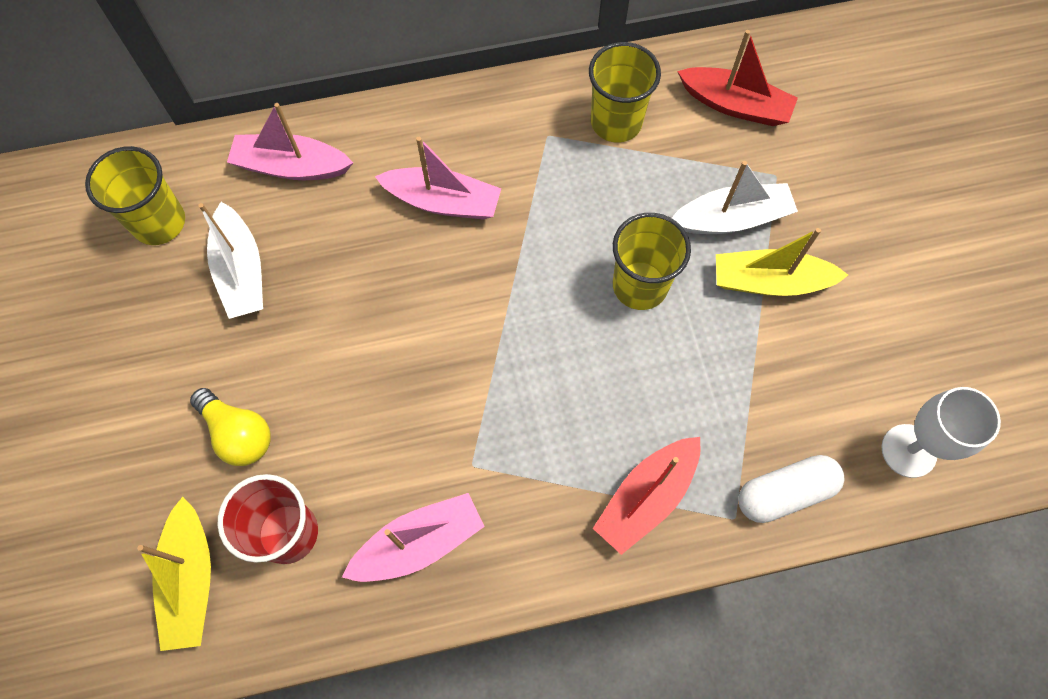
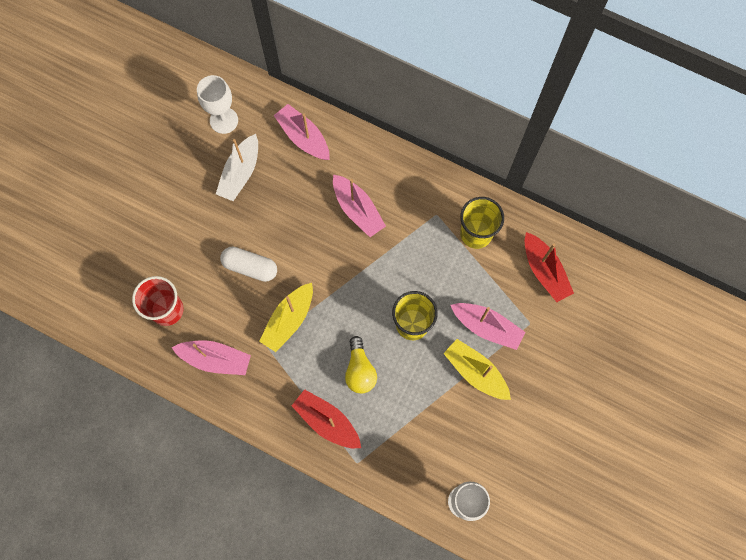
camera: 40 degrees right, 5 degrees up
(159, 222) = (224, 120): yellow cup -> white goblet
(191, 579) = (114, 297): yellow boat -> yellow boat (289, 320)
(238, 433) = (181, 249): yellow light bulb -> yellow light bulb (360, 370)
(646, 497) = (327, 421): red boat -> red boat turned 45 degrees clockwise
(732, 219) = (487, 327): white boat -> pink boat
(785, 493) = (389, 471): white capsule -> white capsule (250, 267)

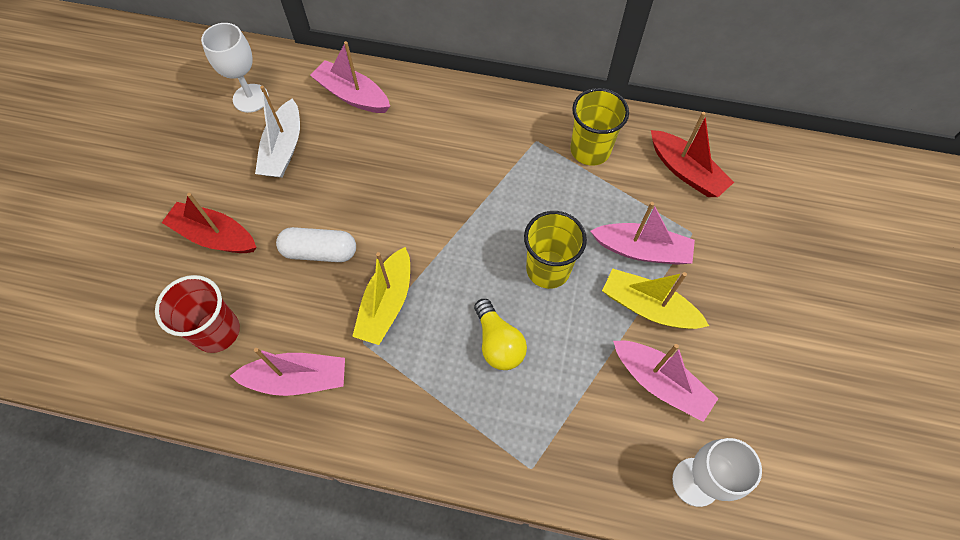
camera: 15 degrees left, 10 degrees down
(327, 421) = (473, 422): red boat -> red boat (214, 236)
(357, 210) = (439, 156): pink boat -> pink boat (660, 383)

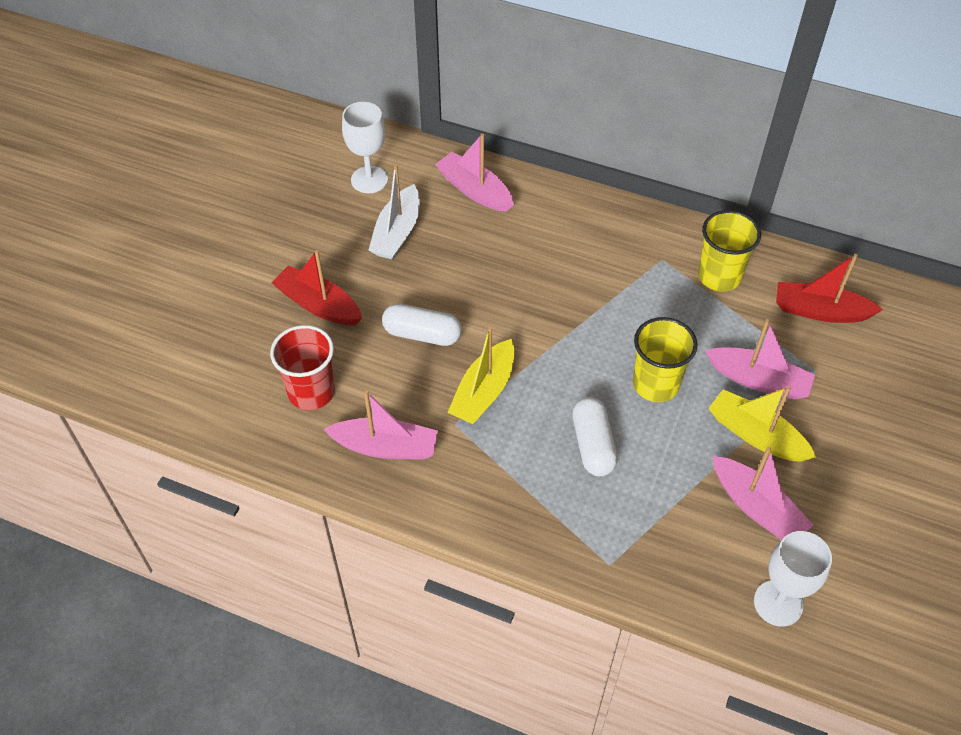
camera: 10 degrees right, 10 degrees down
(498, 343) = (593, 445): yellow light bulb -> white capsule
(686, 171) = (820, 311): red boat -> red boat turned 135 degrees clockwise

